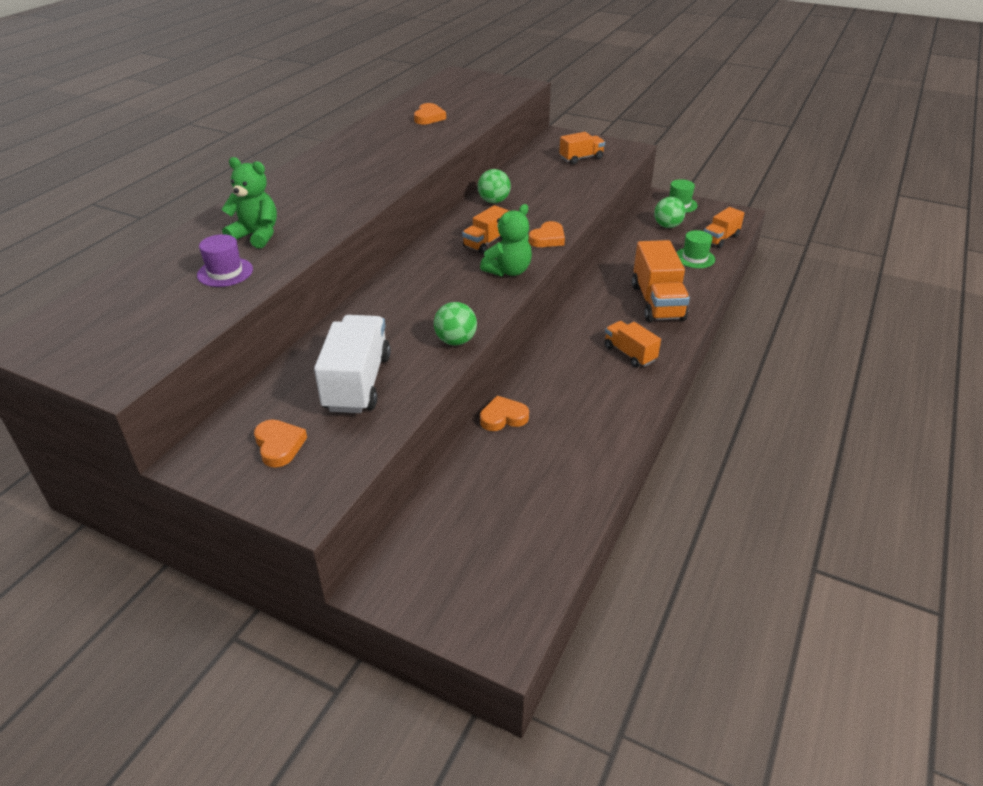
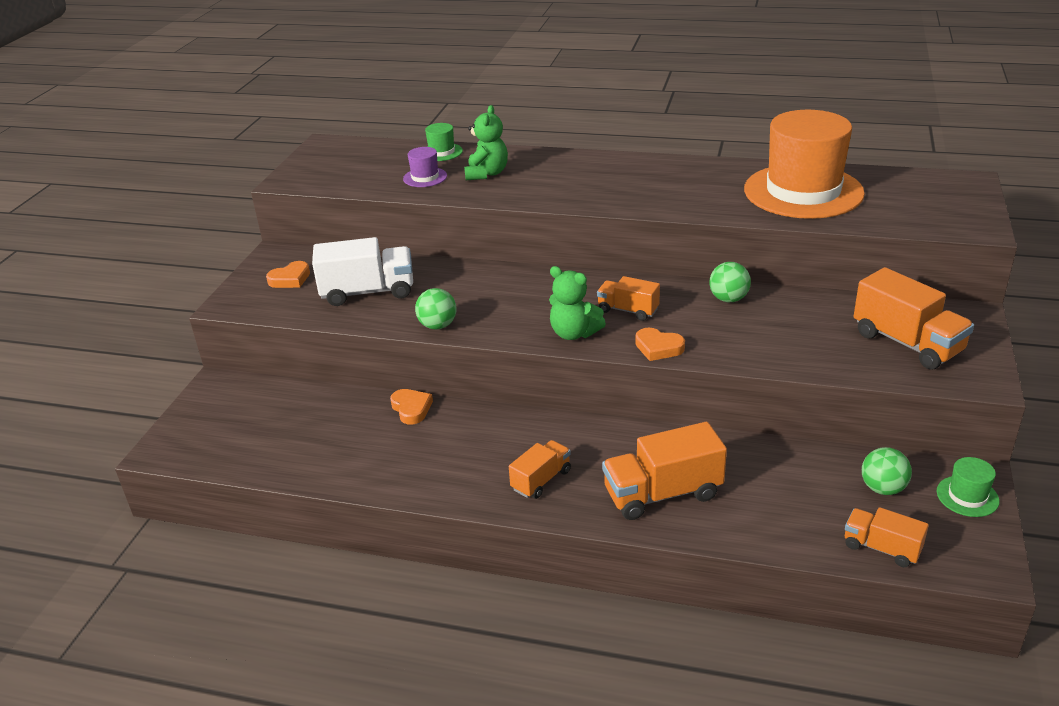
camera: 80 degrees right, 5 degrees down
(429, 117) = (803, 191): orange heart -> orange hat
(581, 158) = (907, 343): orange truck -> orange truck, size x1.69
(694, 258) = (801, 522): green hat -> green hat (441, 152)

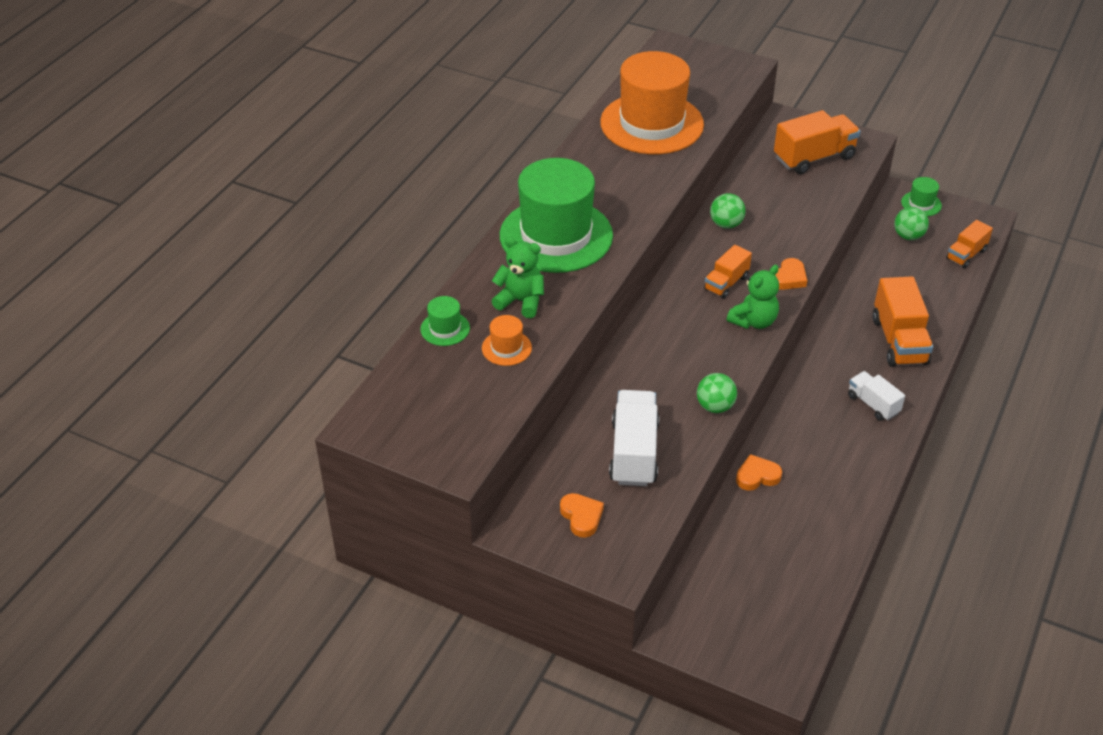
camera: 80 degrees left, 10 degrees up
(425, 177) = (506, 348): purple hat -> orange hat
(541, 480) = (873, 404): orange truck -> white truck
(585, 174) = (556, 235): none -> green hat

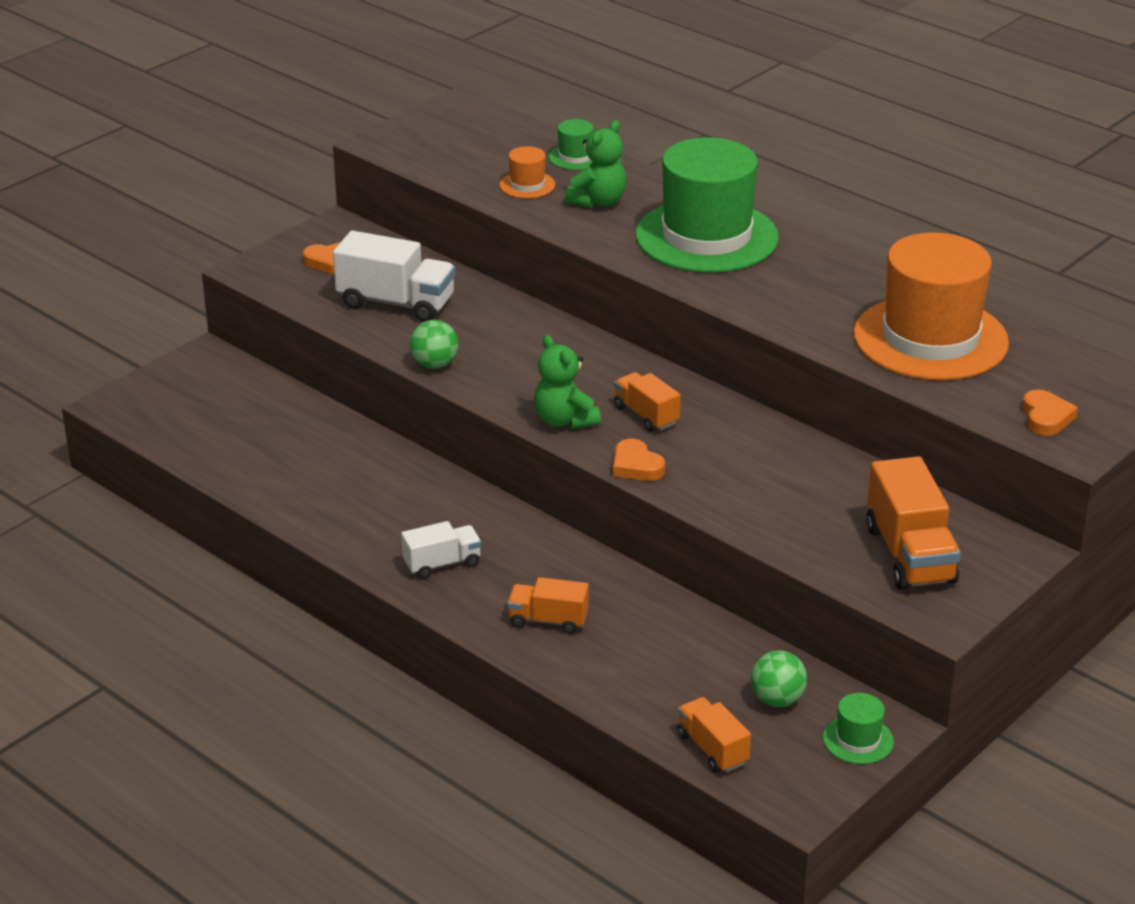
camera: 105 degrees right, 10 degrees down
(726, 224) = (769, 440): green ball -> none
(757, 476) = (376, 448): orange heart -> orange heart (1046, 417)
(899, 341) = (548, 620): orange truck -> orange truck, size x0.59

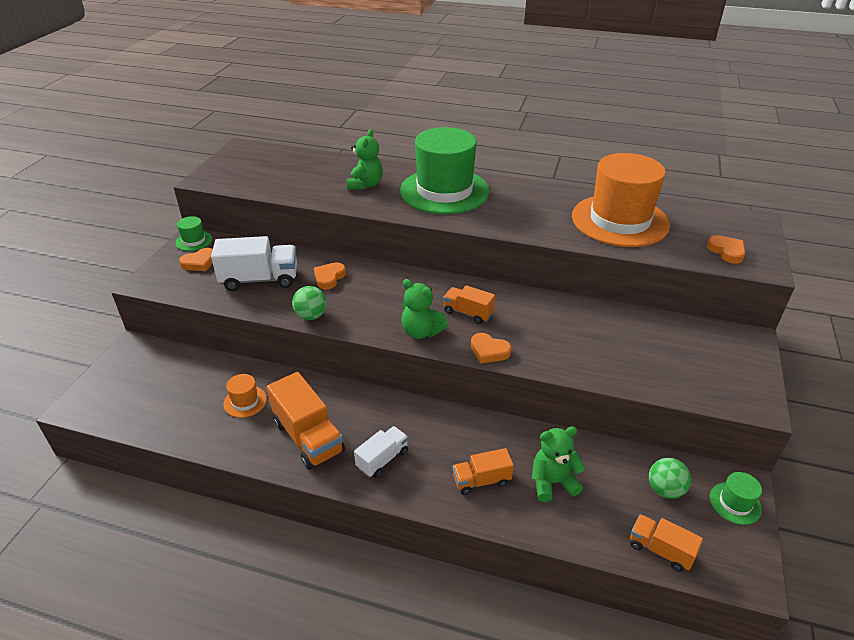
camera: 25 degrees left, 5 degrees up
(490, 323) = (329, 278): none -> orange heart
(527, 185) = (315, 184): orange hat -> orange hat (245, 401)
(575, 157) = (332, 162): green hat -> green hat (194, 241)
(637, 649) = (552, 482): none -> green teddy bear
(909, 555) = (695, 362): orange truck -> orange truck (308, 437)

